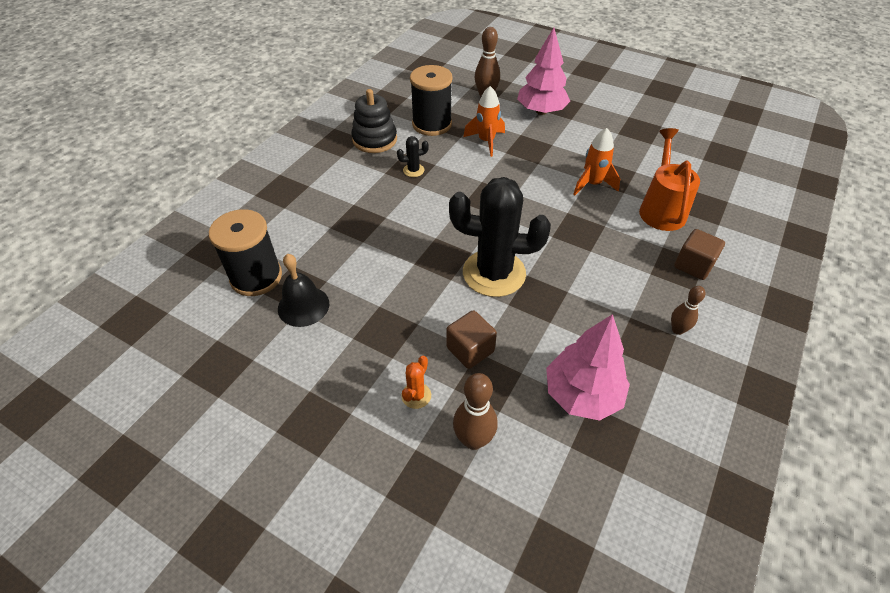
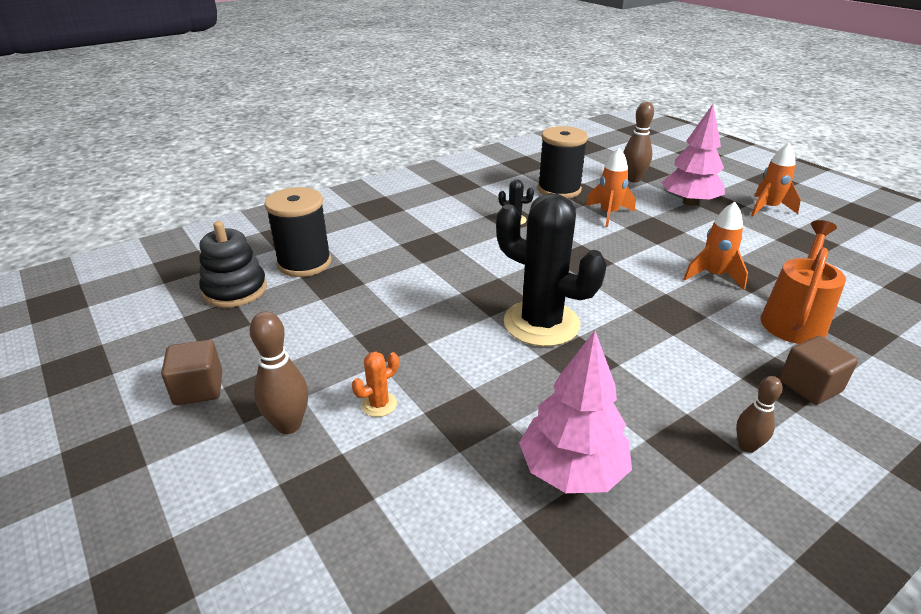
camera: 25 degrees right, 15 degrees down
(303, 306) = (328, 296): black bell -> none
(374, 140) = (492, 190): black stacking toy -> black stacking toy (235, 290)
(470, 350) = (466, 383): brown cube -> brown cube (199, 389)
(473, 440) = (410, 468): brown bowling pin -> brown bowling pin (288, 425)
(600, 102) = (768, 208): none -> orange rocket

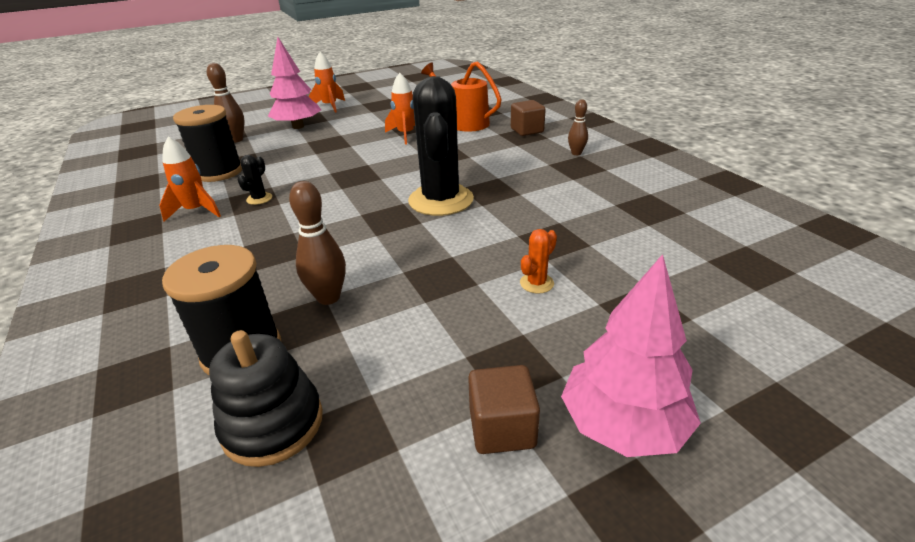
camera: 80 degrees left, 0 degrees up
(288, 425) = (565, 340): brown bowling pin -> brown bowling pin (328, 297)
(379, 404) = (536, 283): orange cactus -> orange cactus turned 75 degrees clockwise
(541, 323) = (441, 200): black cactus -> black cactus turned 45 degrees counterclockwise
(572, 470) = (603, 204): pink tree -> pink tree (622, 425)
(609, 214) = (288, 156): orange rocket -> orange rocket (196, 211)

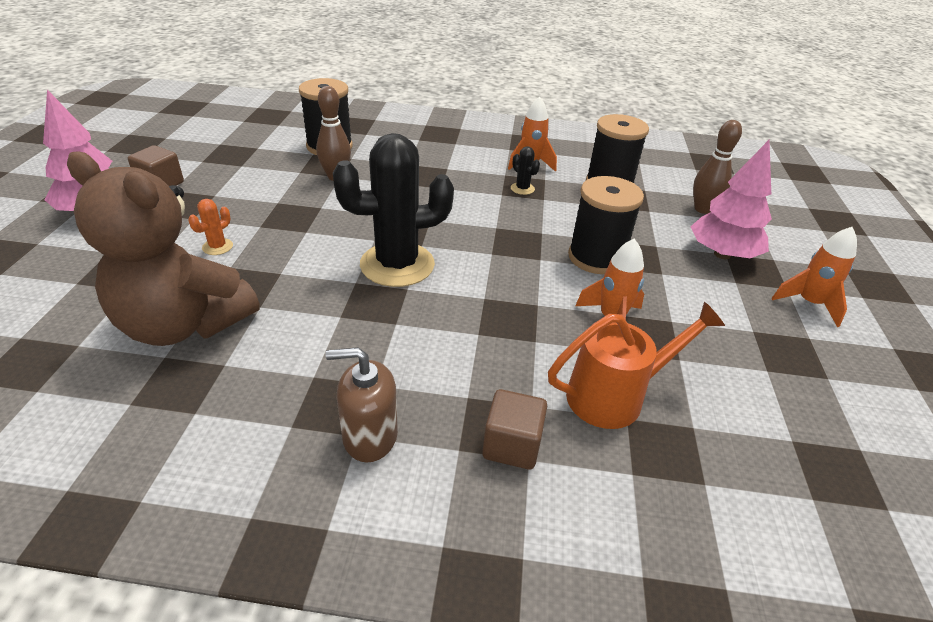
camera: 120 degrees right, 5 degrees up
(273, 424) = (267, 143): black stacking toy -> none
(344, 151) = (596, 257): none -> black spool
(441, 200) = (397, 265): black cactus -> black cactus turned 45 degrees counterclockwise
(536, 283) = (217, 247): orange cactus -> orange cactus turned 45 degrees clockwise
(576, 153) = (370, 436): brown bowling pin -> brown soap dispenser
(620, 236) = (184, 324): none -> brown teddy bear

